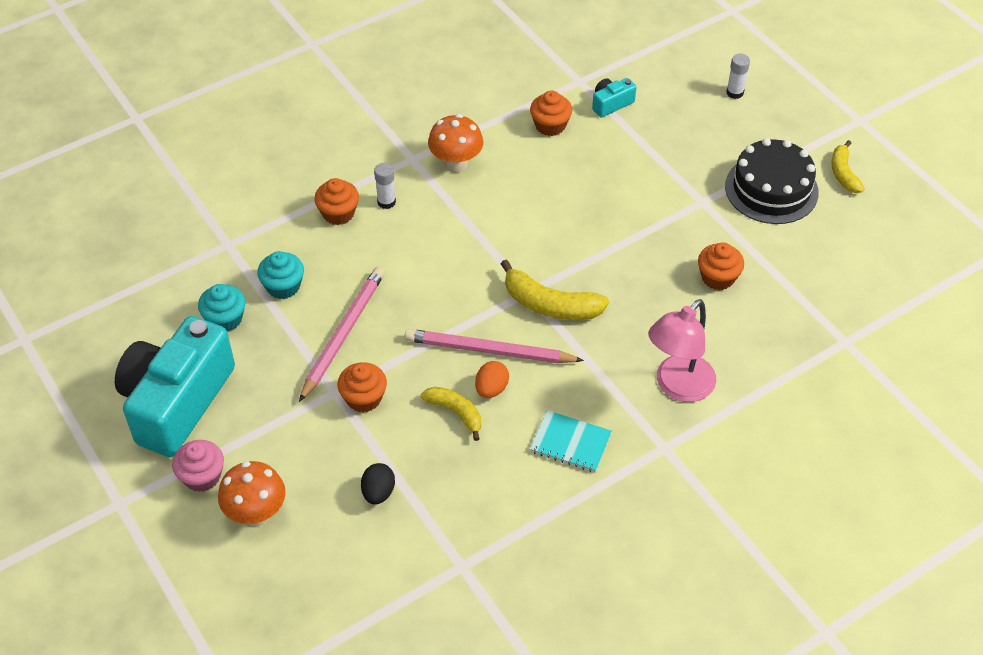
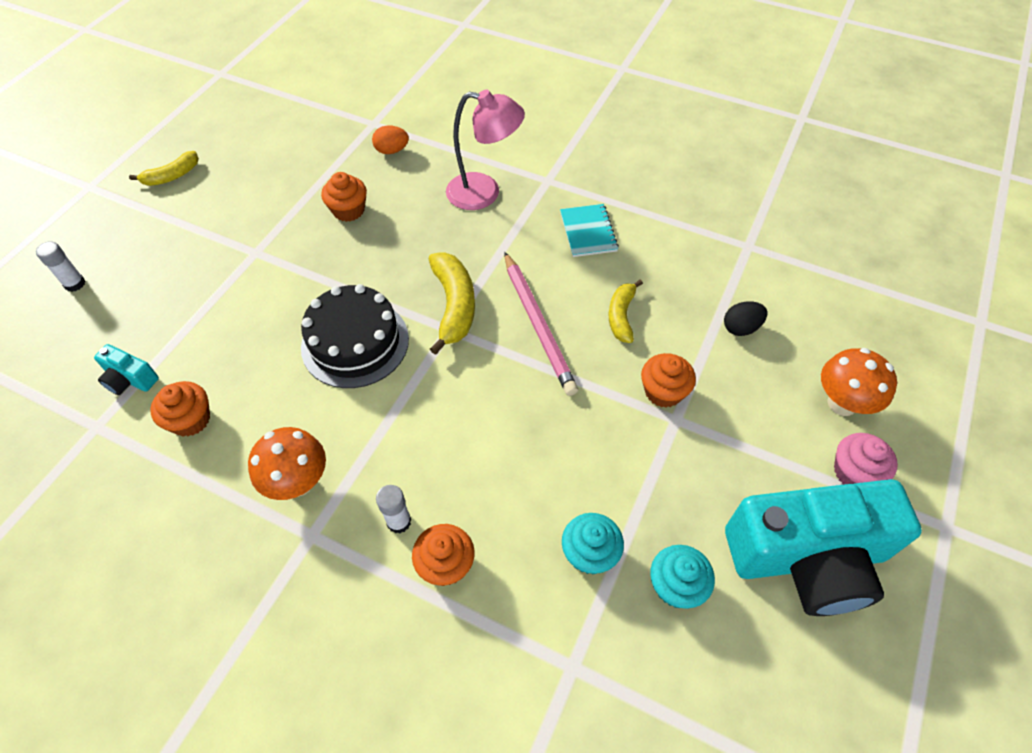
camera: 120 degrees left, 5 degrees up
(343, 334) = (607, 453): pink pencil -> none
(491, 389) = (577, 304): orange egg -> orange egg (392, 150)
(771, 189) = (215, 213): black cake -> black cake (355, 343)

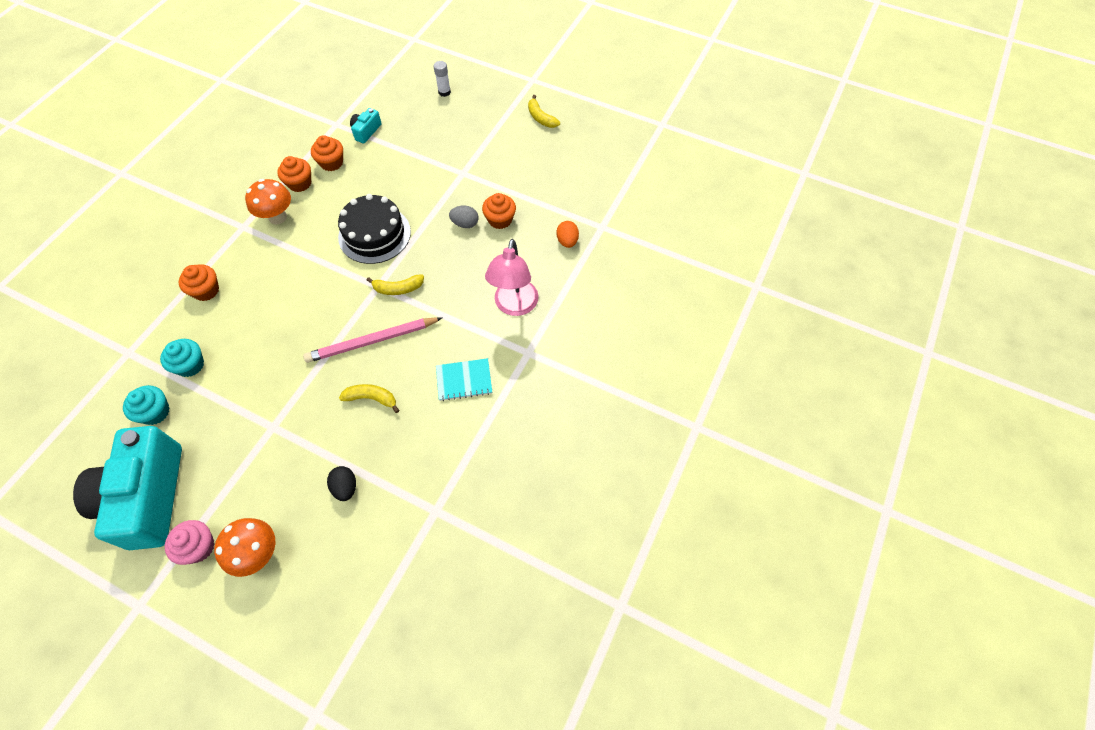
camera: 90 degrees right, 5 degrees up
(350, 244) = (465, 224): none -> grey egg
(399, 521) = (239, 266): white glue stick -> none
(454, 306) = (398, 289): yellow banana -> yellow banana, size x0.63
(663, 391) = (297, 421): orange cupcake -> orange cupcake (300, 183)

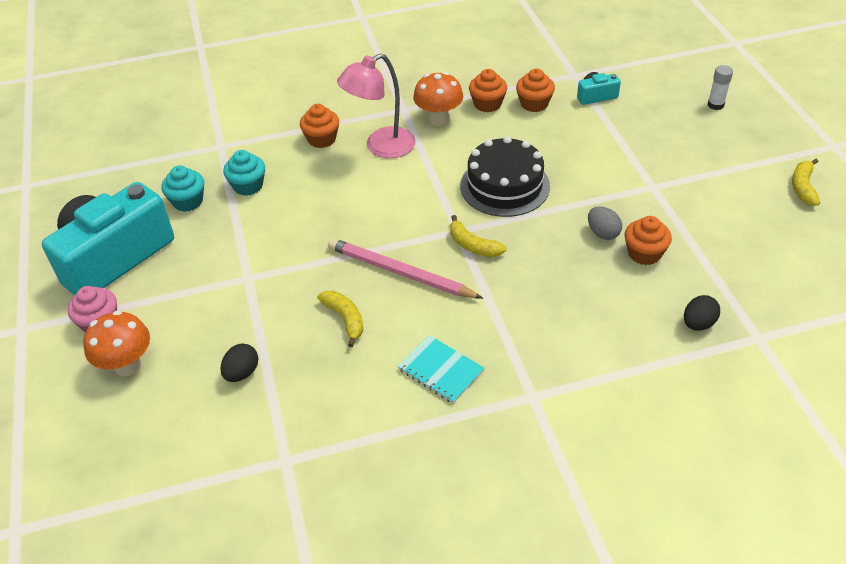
camera: 50 degrees right, 15 degrees down
(514, 306) = (567, 342): pink lamp -> pink lamp (381, 147)
(567, 241) = (698, 324): orange egg -> black egg

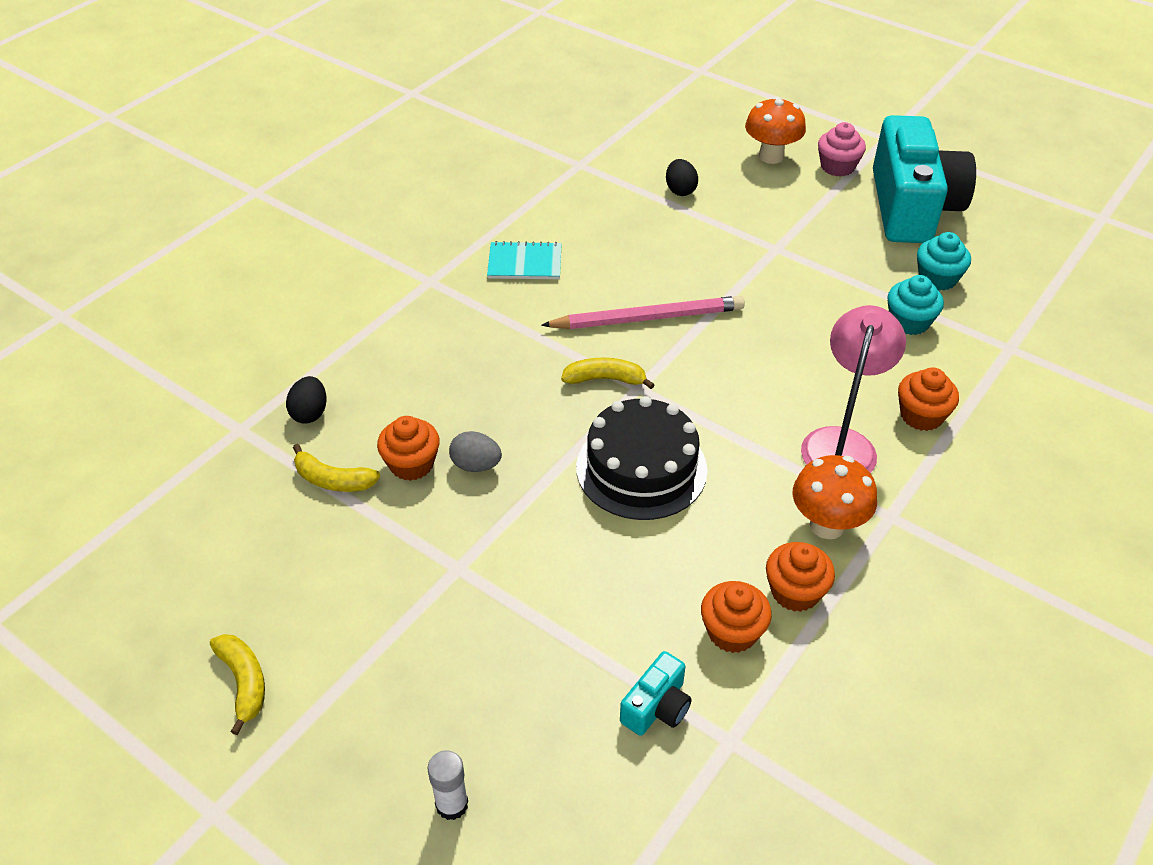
camera: 140 degrees right, 0 degrees up
(345, 319) = (649, 259): yellow banana -> yellow banana (333, 480)

